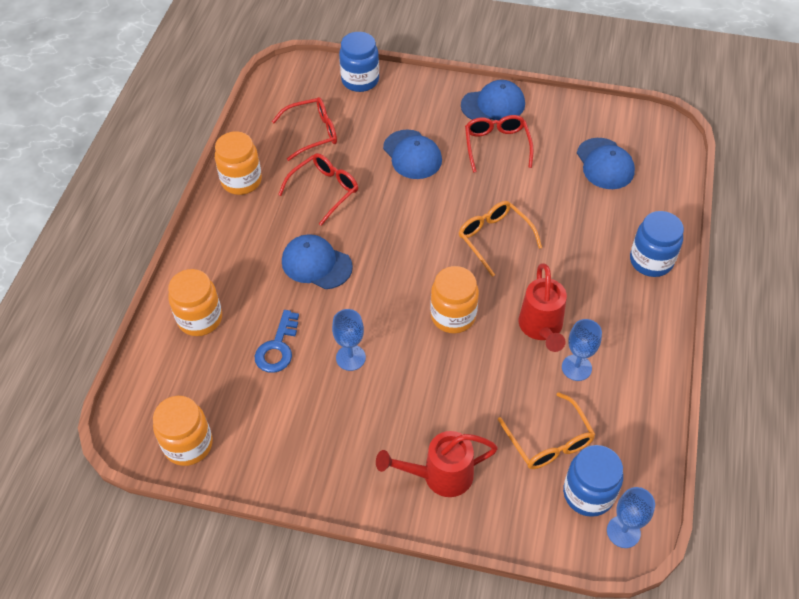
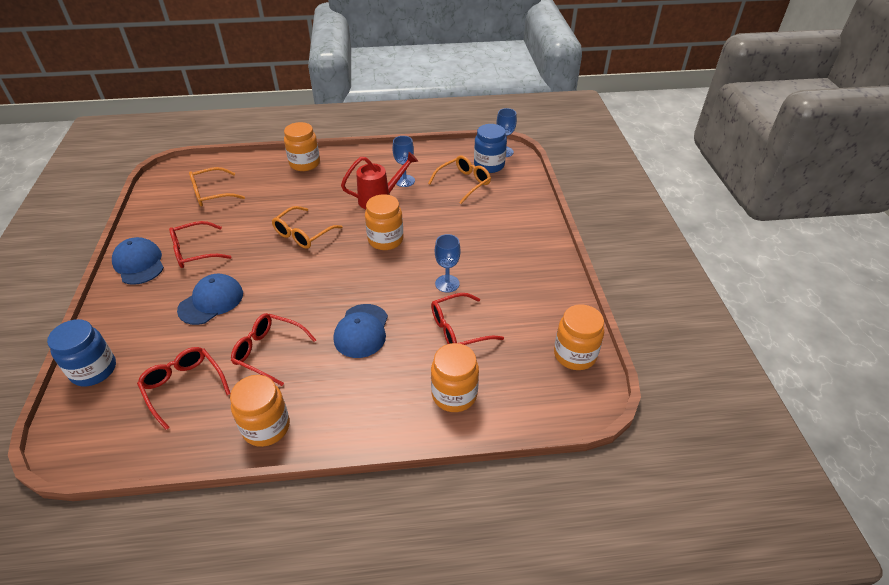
camera: 110 degrees left, 10 degrees down
(278, 347) = (458, 329): blue key -> red glasses
(440, 476) = (514, 220): red watering can -> none
(605, 164) = (211, 193): blue cap -> orange glasses
(651, 261) = (305, 164): blue jar -> orange jar

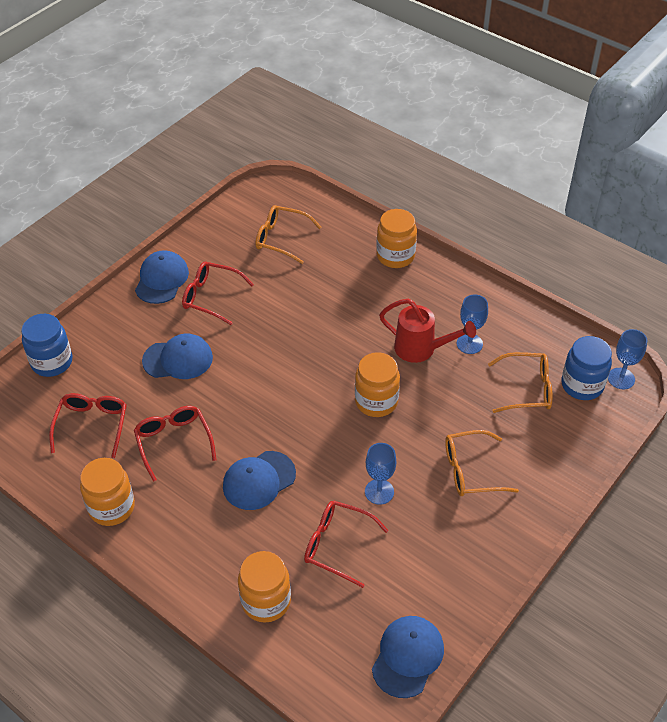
camera: 45 degrees right, 5 degrees up
(303, 234) = (312, 341): orange glasses -> orange glasses (471, 471)
(574, 355) = (407, 657): orange jar -> blue cap

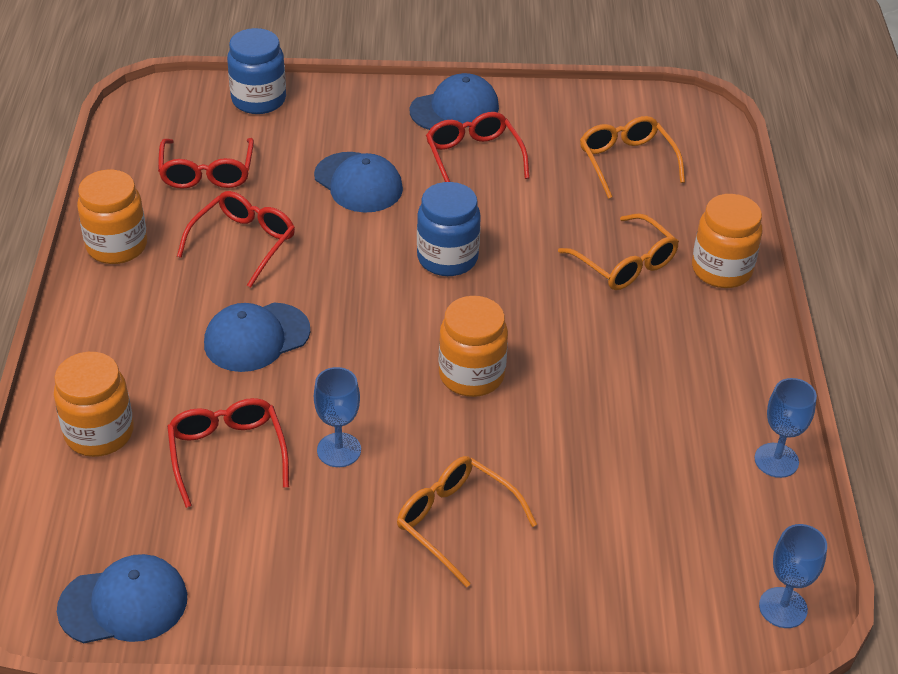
camera: 50 degrees right, 5 degrees down
(92, 425) = (207, 173): red glasses -> red glasses turned 120 degrees clockwise
(259, 480) = (256, 337): blue cap -> blue cap turned 45 degrees counterclockwise
(421, 349) = (598, 372): red watering can -> none
(469, 344) = (660, 414): blue goblet -> blue goblet (776, 460)
(527, 389) = (649, 511): orange glasses -> orange glasses (625, 264)
(582, 385) = (721, 568): blue jar -> blue jar (447, 258)

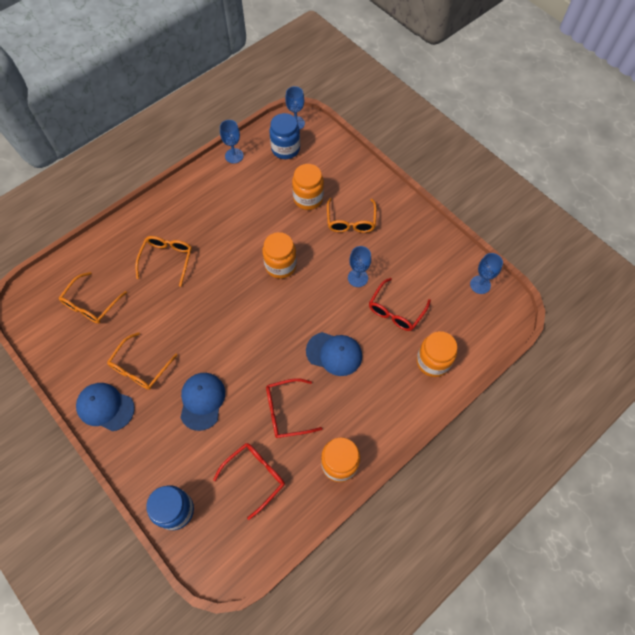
camera: 130 degrees left, 20 degrees up
(123, 603) = (480, 284): blue cap -> blue goblet
(447, 258) = (222, 324): blue jar -> blue jar (285, 149)
(473, 157) = (140, 368): red glasses -> orange glasses
(721, 270) = (141, 226): orange jar -> orange jar (308, 198)

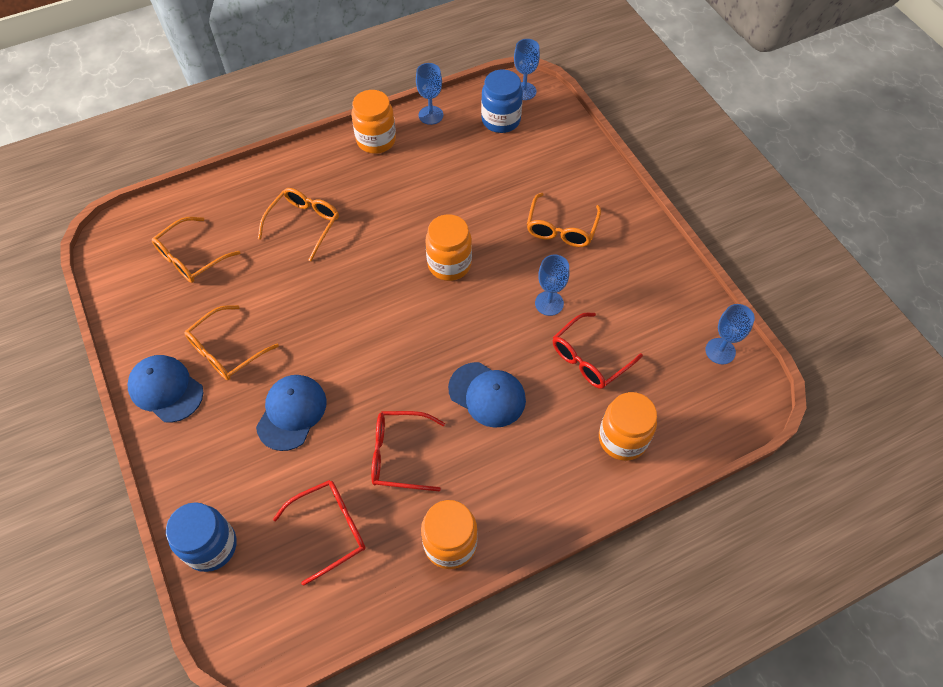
camera: 15 degrees right, 5 degrees down
(308, 198) = (512, 187): orange jar -> orange jar (376, 140)

